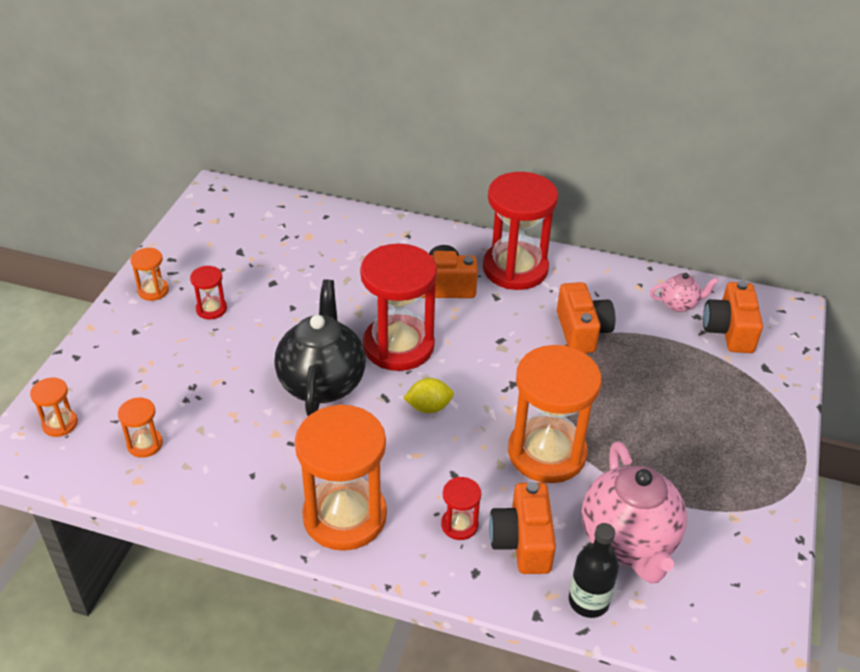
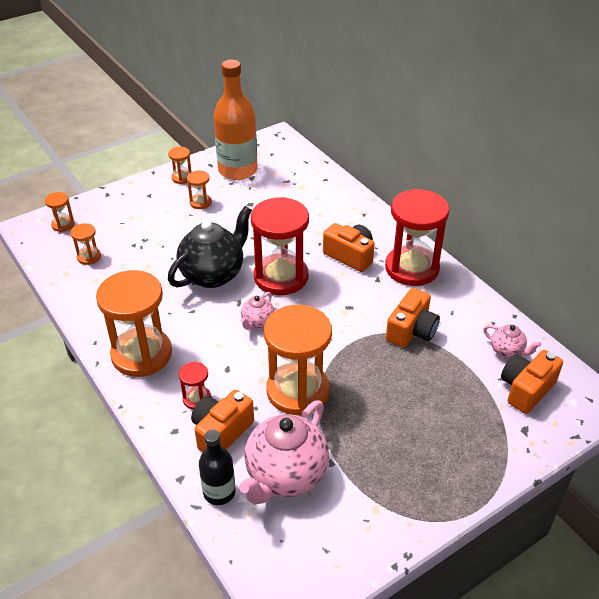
camera: 40 degrees right, 0 degrees up
(211, 309) = (200, 202): red hourglass -> orange hourglass
(213, 251) = (237, 170): none -> orange bottle
(428, 407) = (257, 322): yellow lemon -> pink teapot

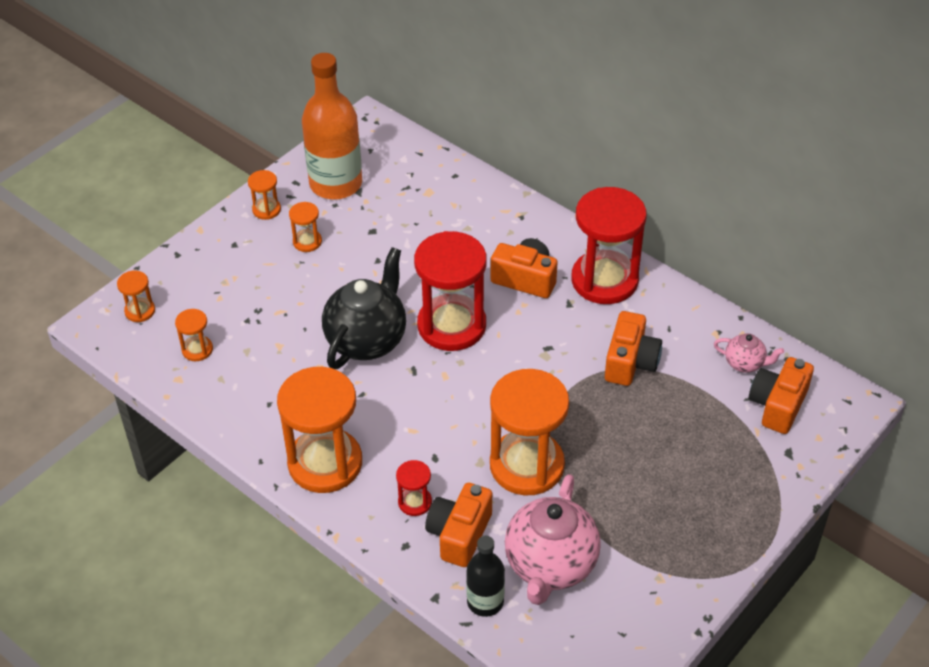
camera: 15 degrees left, 5 degrees up
(257, 322) = (446, 391): pink teapot -> none

